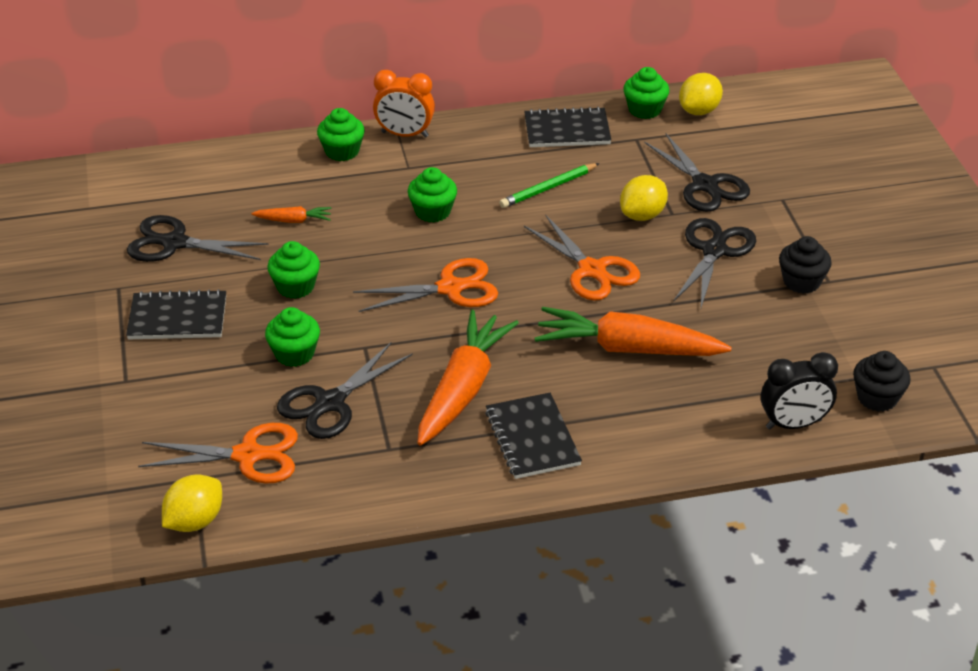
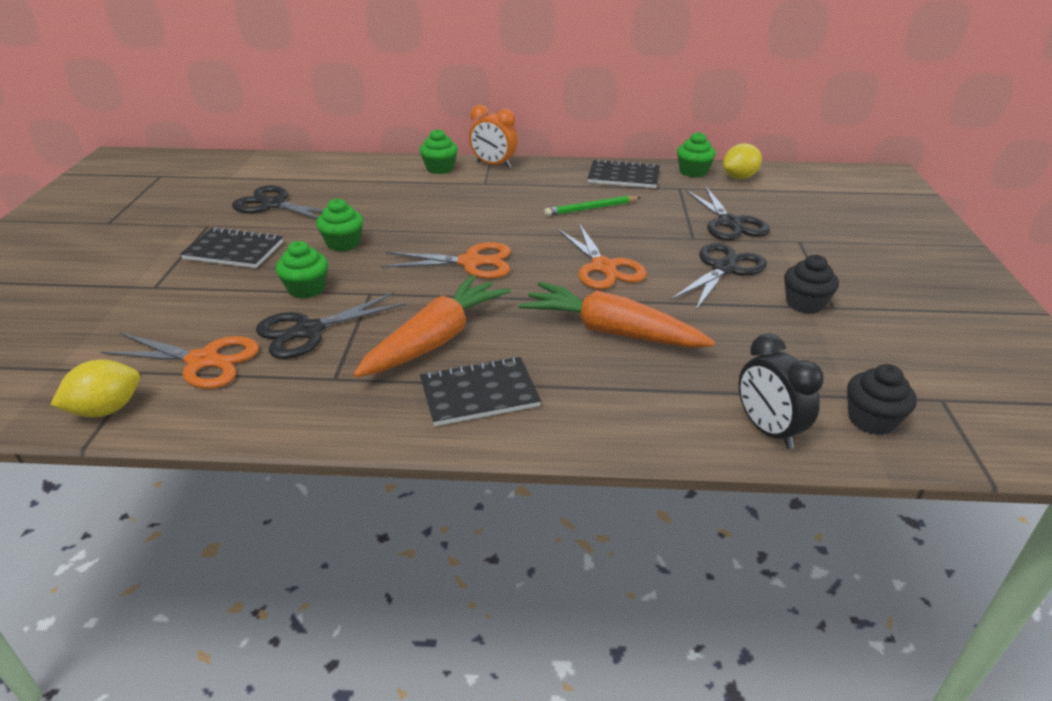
camera: 15 degrees right, 5 degrees down
(294, 220) = (374, 203): orange carrot -> none
(432, 212) = (487, 211): green cupcake -> none
(532, 438) = (479, 394): black notebook -> black notebook turned 75 degrees clockwise
(642, 215) = (665, 236): yellow lemon -> none
(793, 424) = (767, 430): black clock -> black clock turned 60 degrees clockwise

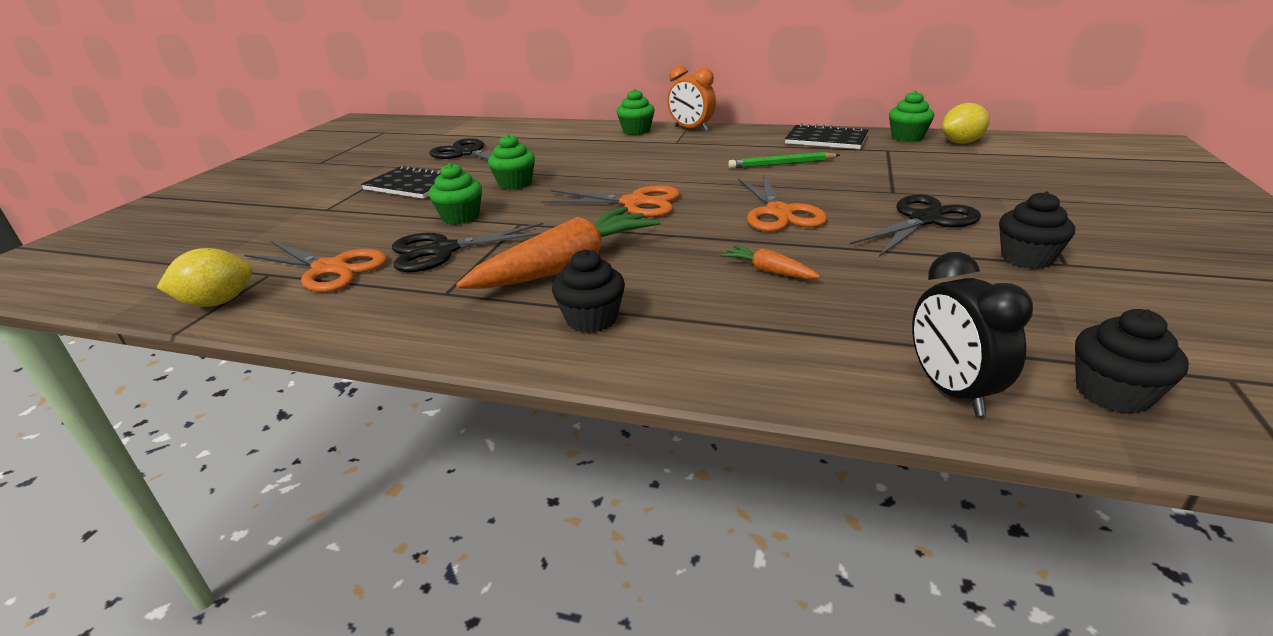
camera: 15 degrees right, 5 degrees down
(479, 394) = (591, 319): black notebook -> black cupcake
(611, 331) = (768, 271): orange carrot -> orange carrot, size x0.45
(729, 223) = (941, 180): black scissors -> none

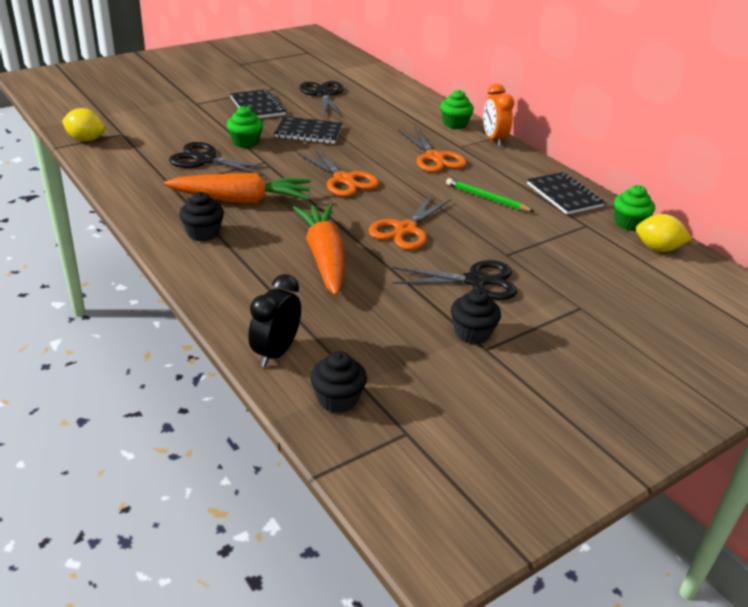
camera: 35 degrees right, 5 degrees up
(330, 269) = (147, 144): orange scissors -> orange scissors (434, 158)
(515, 183) = (308, 132): green cupcake -> black notebook
(768, 271) = (324, 257): orange carrot -> orange carrot, size x2.23

